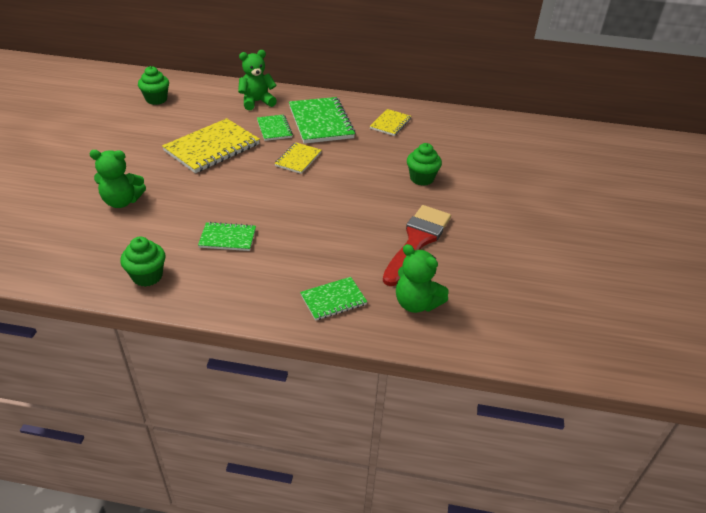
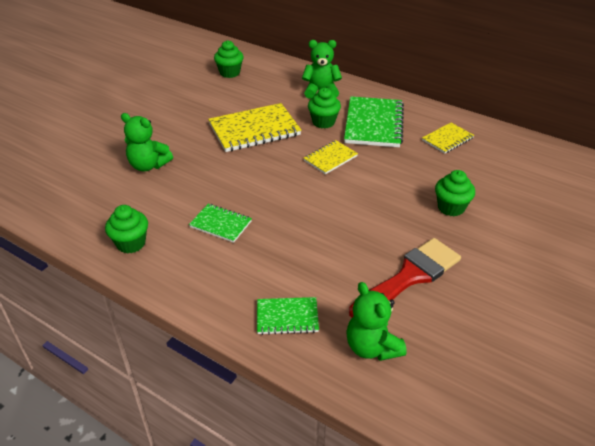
camera: 25 degrees right, 0 degrees up
(274, 129) = (323, 122): green notebook -> green cupcake

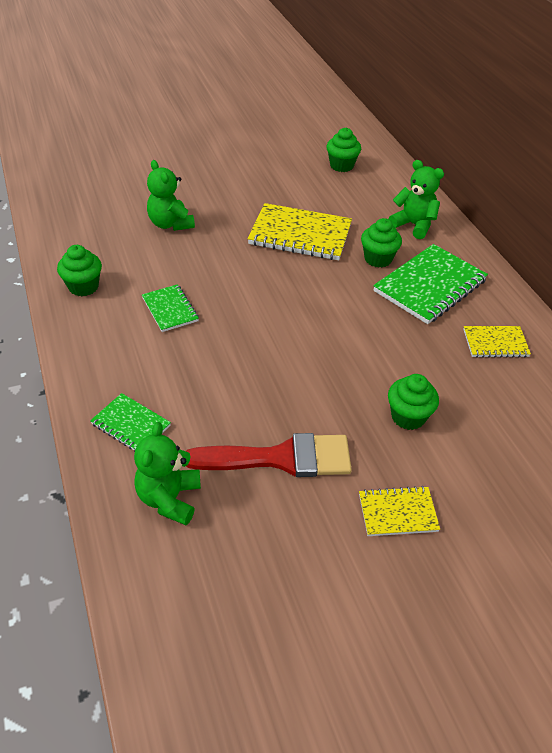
camera: 35 degrees right, 5 degrees up
(330, 158) = (341, 299): yellow notebook -> yellow notebook (397, 512)

